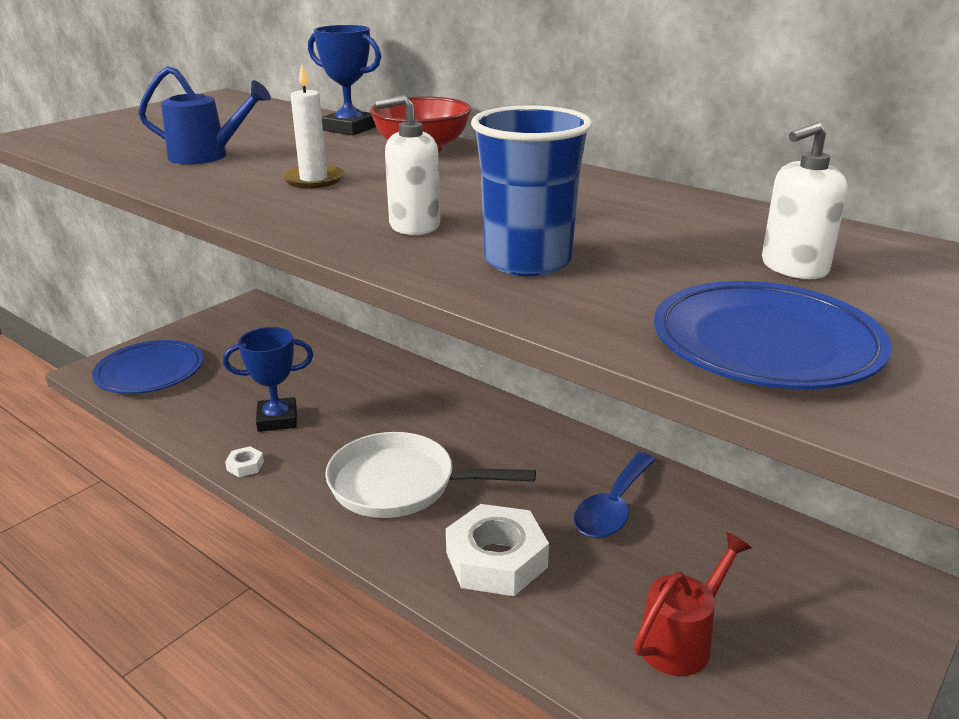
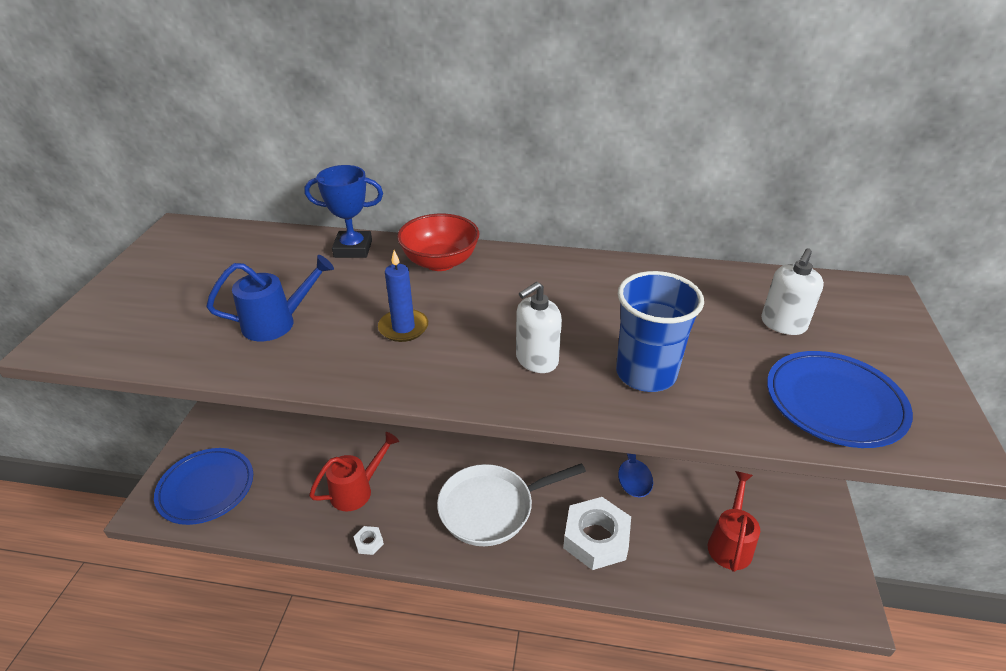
camera: 30 degrees left, 10 degrees up
(277, 419) = (357, 490): blue trophy -> red watering can
(313, 180) = (403, 328): white candle -> blue candle

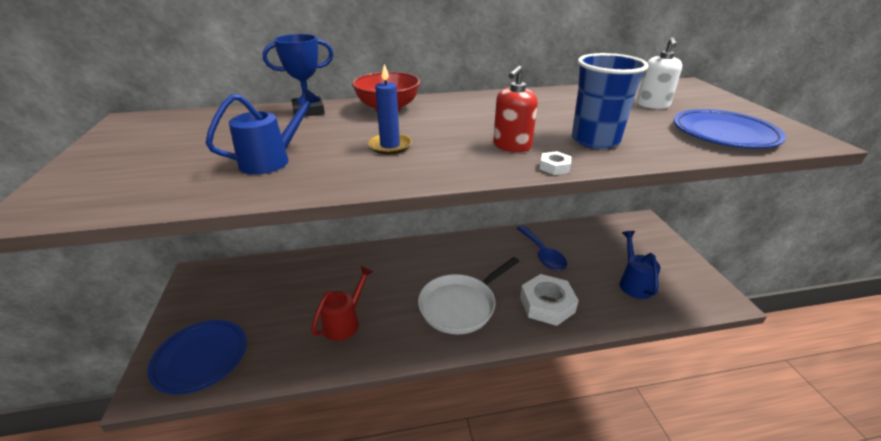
camera: 20 degrees left, 5 degrees down
(369, 542) = (375, 357): white nut -> white nut (554, 167)
(536, 360) = (511, 146): white soap dispenser -> red soap dispenser
(730, 543) = (634, 283): red watering can -> blue watering can

